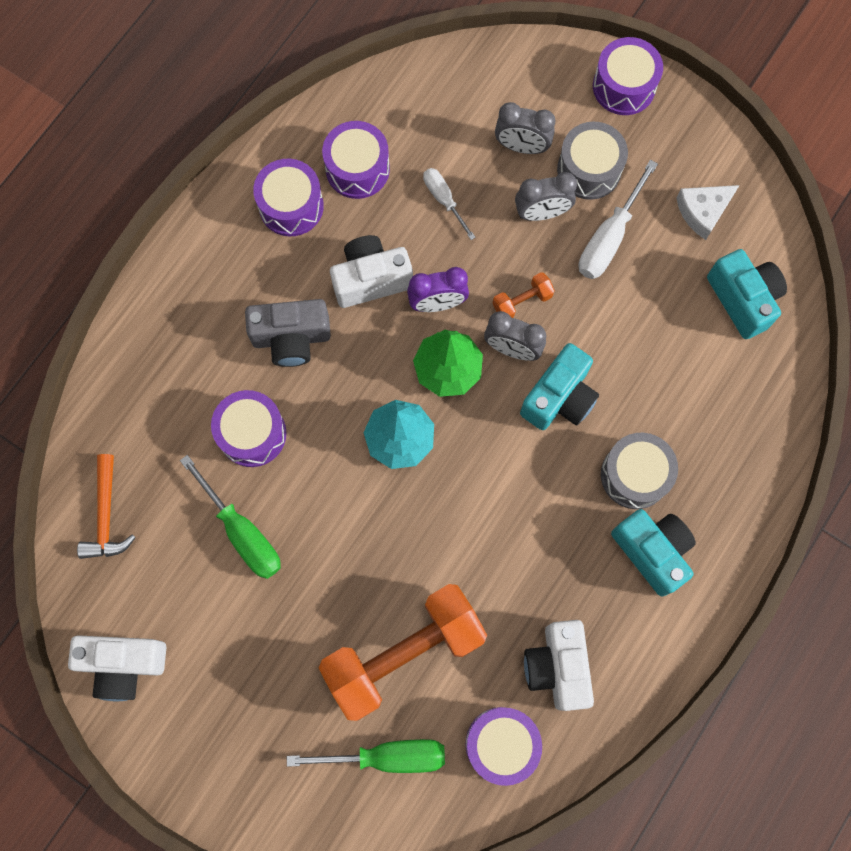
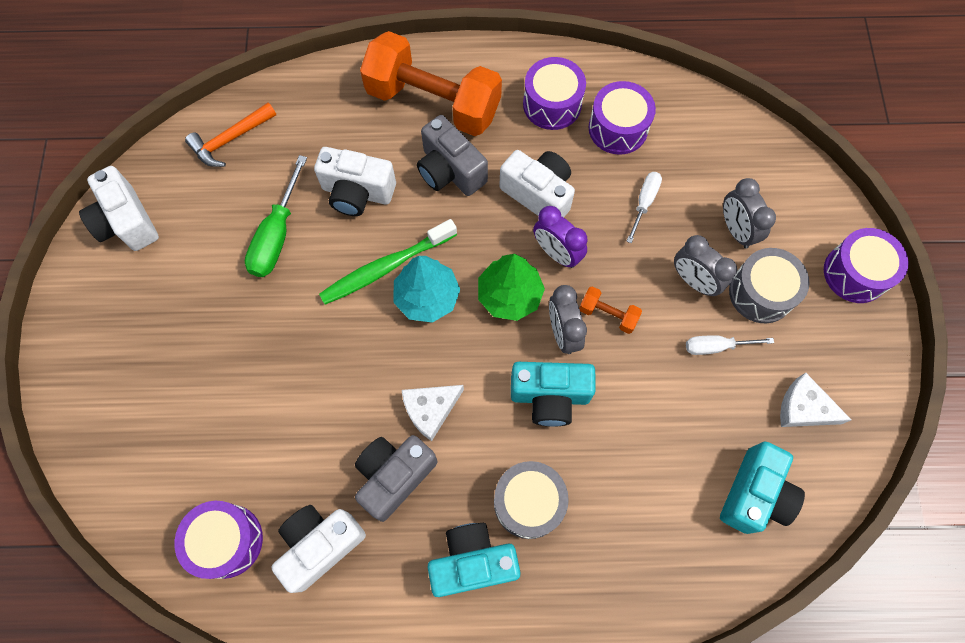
camera: 55 degrees right, 5 degrees down
(252, 433) = (357, 192): purple drum -> white camera
(346, 455) = (386, 267): none -> green toothbrush
(388, 756) = (165, 456): green screwdriver -> none
(404, 653) = (255, 414): orange dumbbell -> orange dumbbell (433, 102)
(503, 502) = (430, 410): none -> white cheese
(540, 569) = (394, 476): none -> grey camera
(608, 239) = (715, 346): white screwdriver -> white screwdriver, size x0.61
(652, 551) = (472, 562): turquoise camera -> turquoise camera turned 120 degrees counterclockwise

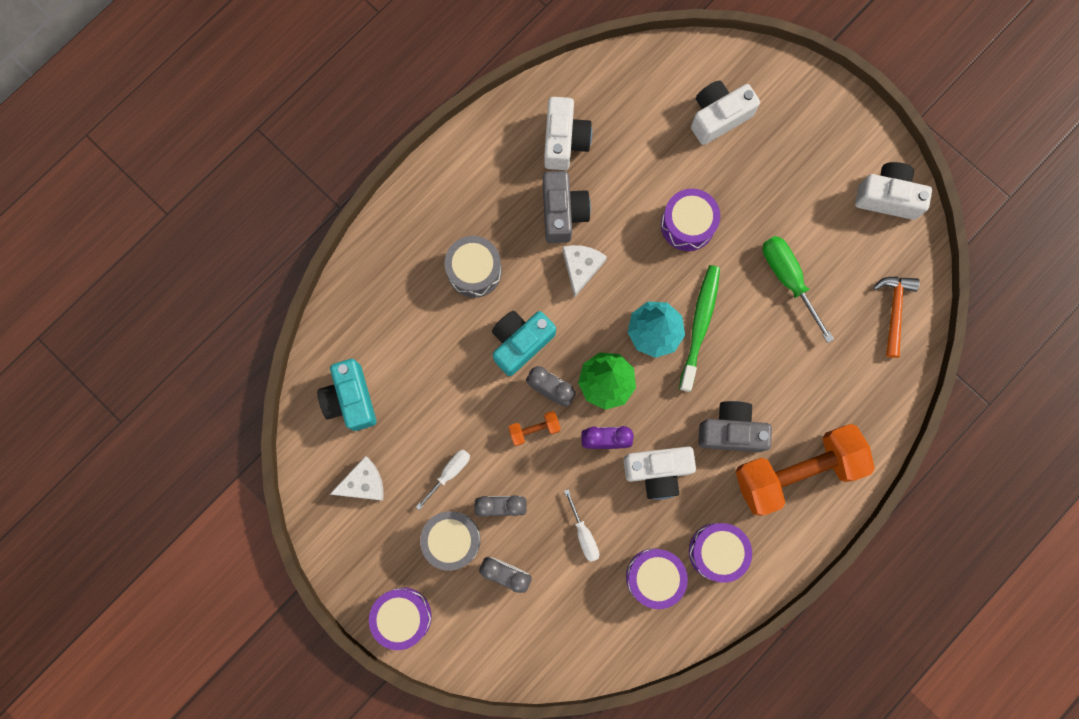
camera: 135 degrees right, 10 degrees up
(227, 541) = (616, 95): purple drum -> purple drum (687, 224)
(357, 192) = (772, 356): white camera -> white camera (718, 117)
(472, 562) = (474, 211): turquoise camera -> none

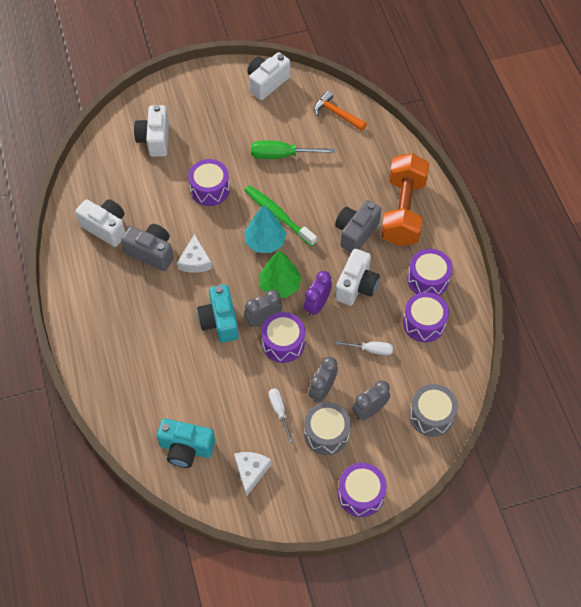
camera: 60 degrees left, 20 degrees down
(474, 271) = (152, 324): grey drum -> grey drum (431, 415)
(534, 429) = (283, 343): orange dumbbell -> purple drum
(581, 267) = (195, 261): white cheese -> white cheese turned 135 degrees counterclockwise

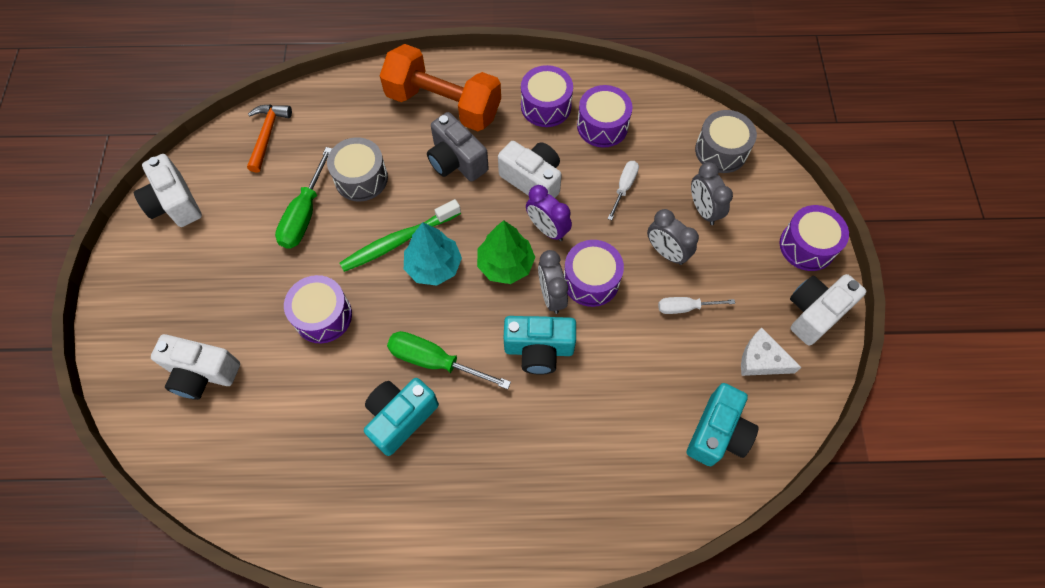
camera: 75 degrees left, 5 degrees up
(106, 228) = (333, 477): white camera -> white camera (814, 313)
(151, 253) = (400, 417): grey camera -> turquoise camera
(195, 261) = (434, 361): white cheese -> green screwdriver
(326, 433) = (724, 262): grey drum -> grey drum (361, 178)
(337, 114) = (267, 135): orange hammer -> orange hammer turned 135 degrees clockwise

